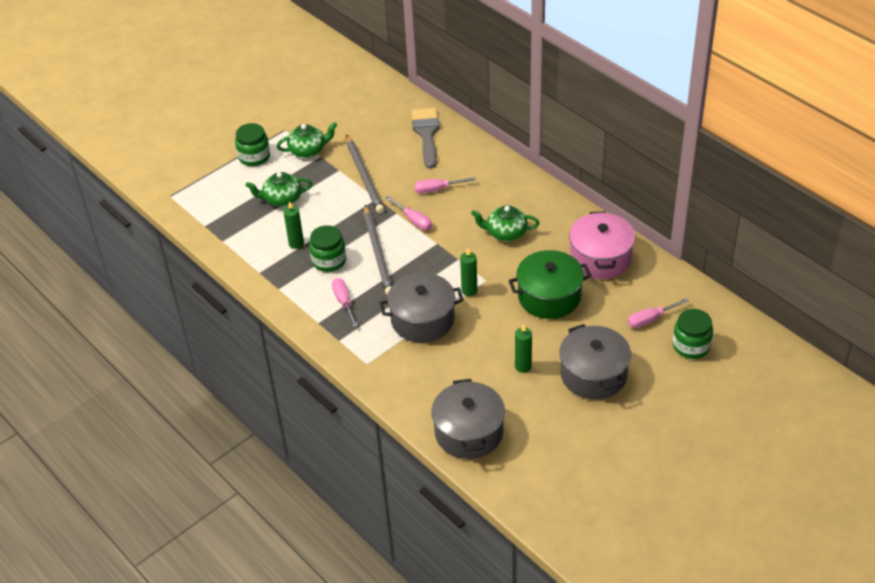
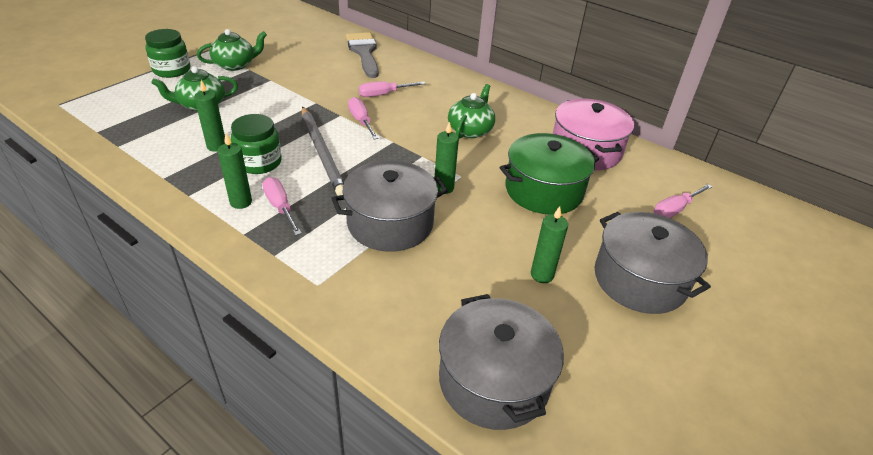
camera: 15 degrees left, 5 degrees down
(316, 296) = (241, 202): none -> green candle
(364, 176) = (300, 85): grey pencil -> none
(413, 220) = (361, 121): pink screwdriver -> pink screwdriver turned 150 degrees counterclockwise
(505, 233) = (470, 130): green teapot -> green teapot turned 120 degrees clockwise
(691, 346) = (739, 237): green jar -> none

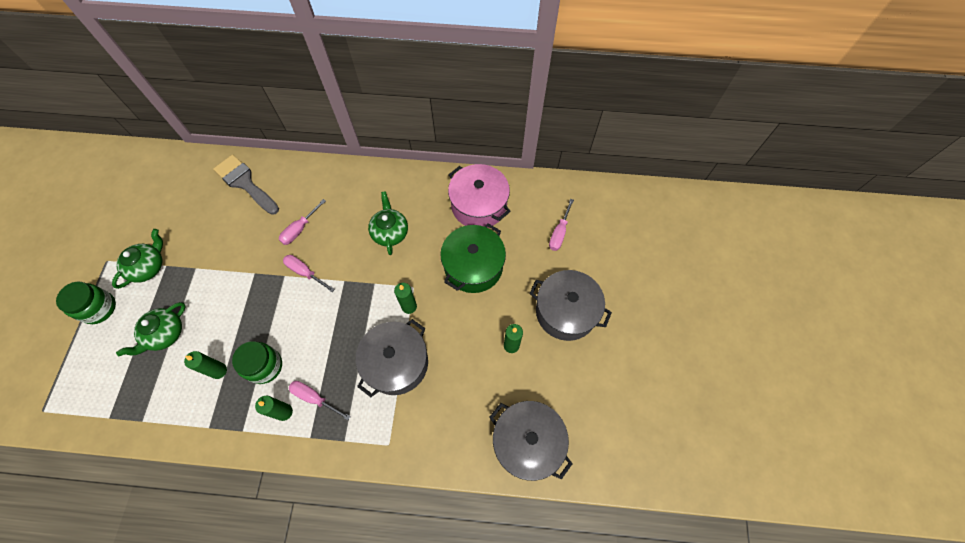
camera: 30 degrees left, 25 degrees up
(322, 152) = (302, 326): grey pencil -> none

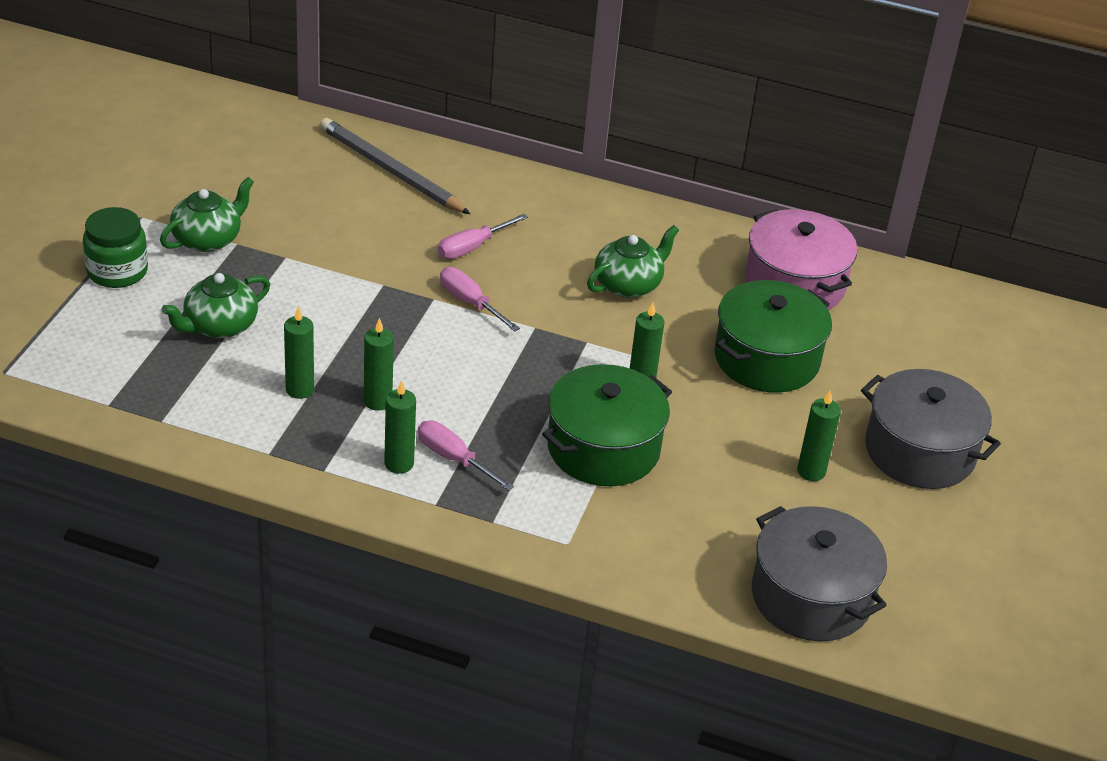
camera: 10 degrees right, 25 degrees down
(245, 183) = (390, 171): grey brush -> grey pencil
(265, 366) = (377, 401): green jar -> green candle
(390, 232) = (628, 284): green teapot -> green teapot turned 45 degrees clockwise
(396, 363) = (603, 448): grey pot -> green pot
(559, 233) = (932, 349): pink screwdriver -> none

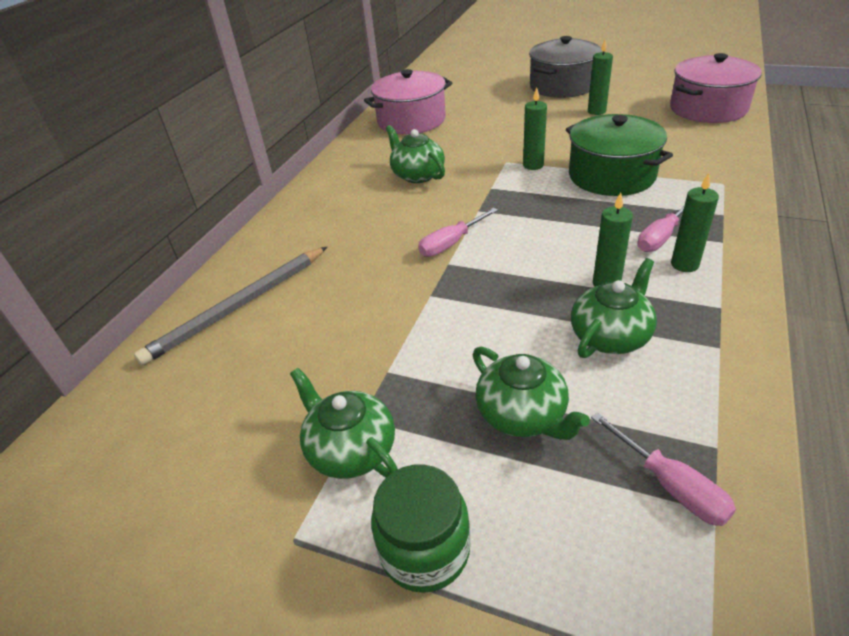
camera: 80 degrees left, 0 degrees up
(300, 389) = (610, 336): green candle -> green teapot
(472, 247) = (370, 248): pink screwdriver -> pink screwdriver (670, 485)
(766, 358) = (491, 126): green pot -> none
(811, 596) = (708, 108): grey pot -> pink pot

